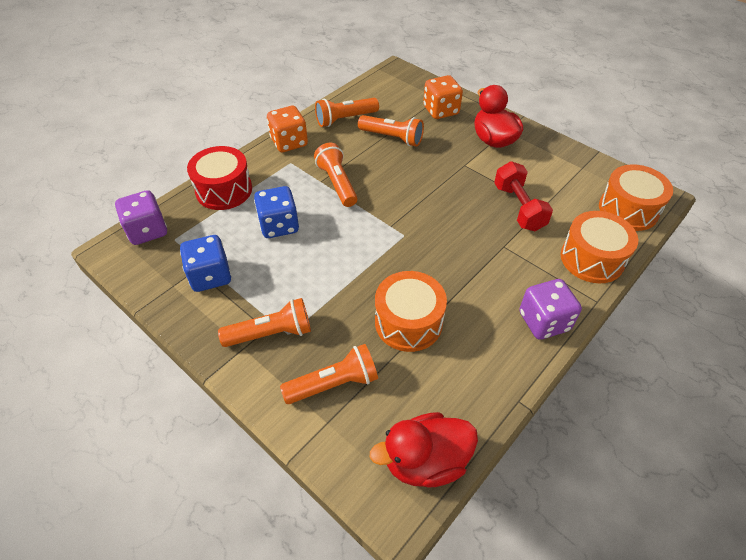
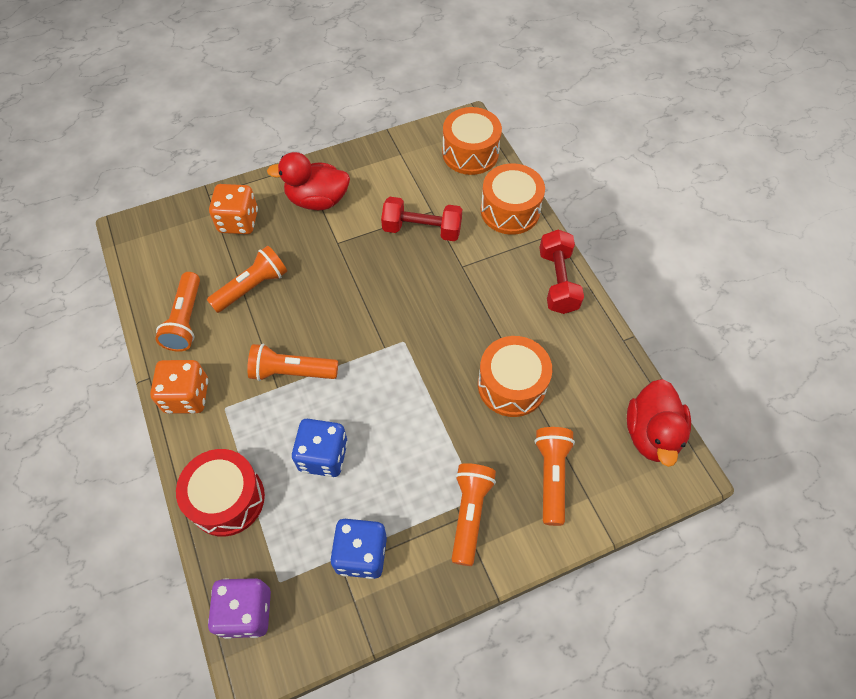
camera: 65 degrees left, 10 degrees up
(544, 321) = (557, 281): purple dice -> red dumbbell

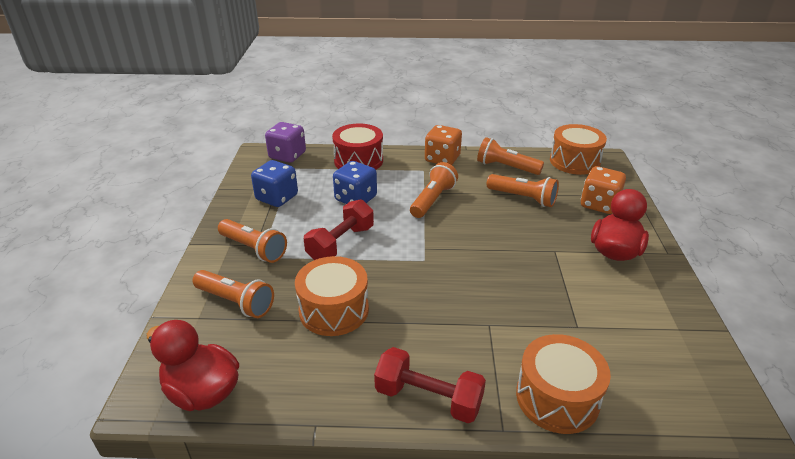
camera: 115 degrees right, 25 degrees down
(252, 287) = (523, 198): orange flashlight -> orange flashlight turned 45 degrees counterclockwise
(422, 230) = (551, 310): red dumbbell -> red dumbbell (341, 243)
(470, 153) = (673, 396): orange drum -> orange drum (574, 161)

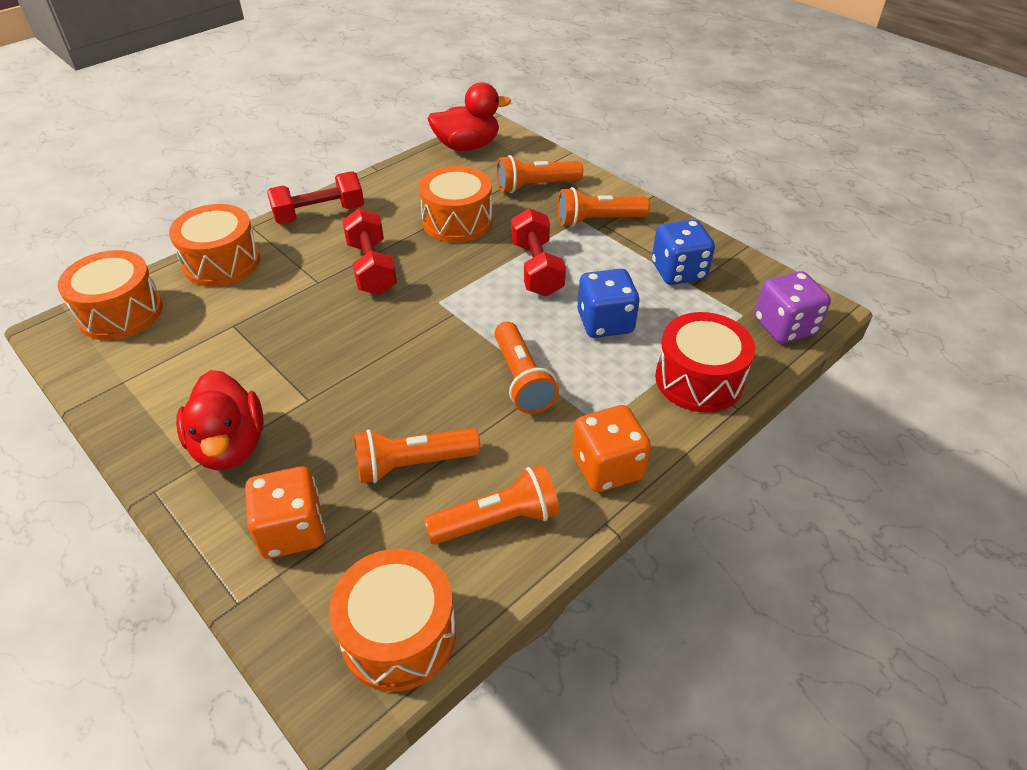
camera: 135 degrees right, 10 degrees up
(440, 310) = (371, 268): none -> red dumbbell
(673, 397) = (121, 313): none -> orange drum

